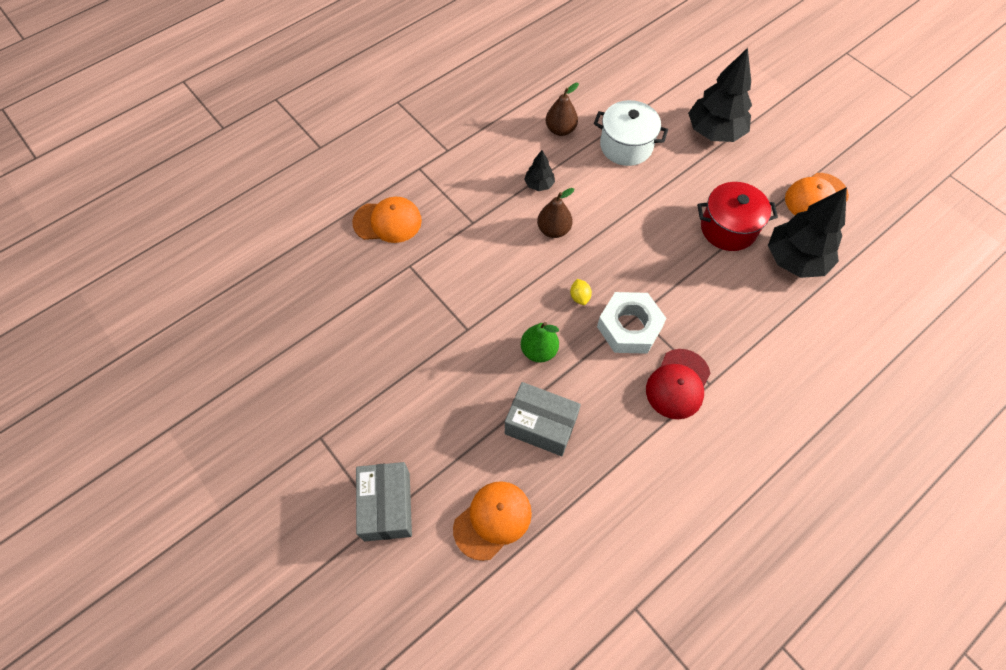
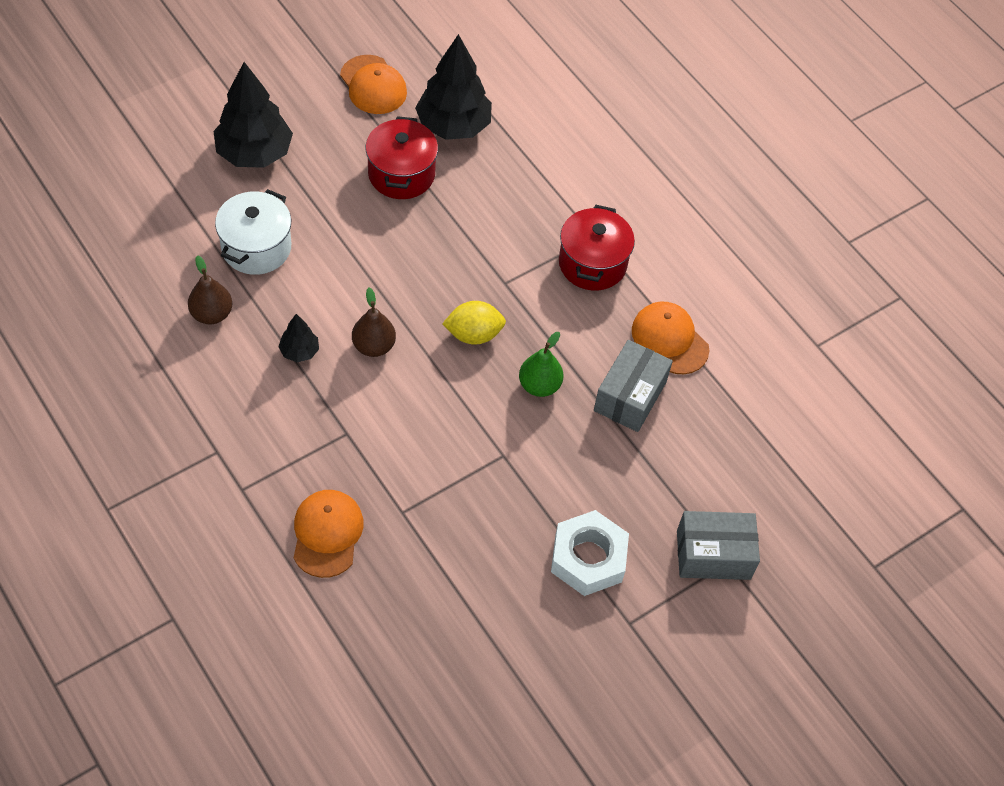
camera: 90 degrees left, 5 degrees down
(492, 520) = (731, 454): orange cap -> orange cap (669, 339)
(579, 297) = (473, 334): yellow lemon -> yellow lemon, size x1.76
(629, 327) = (519, 294): white nut -> white nut (588, 558)
(678, 384) = (592, 263): red cap -> red pot

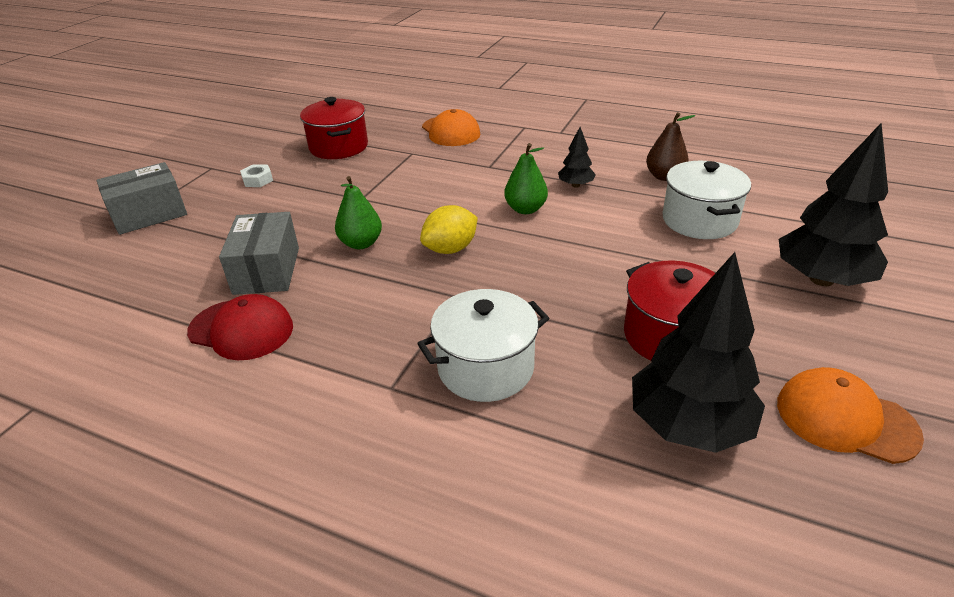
camera: 155 degrees right, 20 degrees down
(374, 346) = (525, 209): brown pear -> green pear
(530, 217) = (485, 368): none -> white pot
(588, 558) = (258, 180): white nut -> white nut, size x0.47
(592, 263) = (374, 357): red pot -> red pot (339, 147)
(669, 339) = (241, 329): orange cap -> red cap

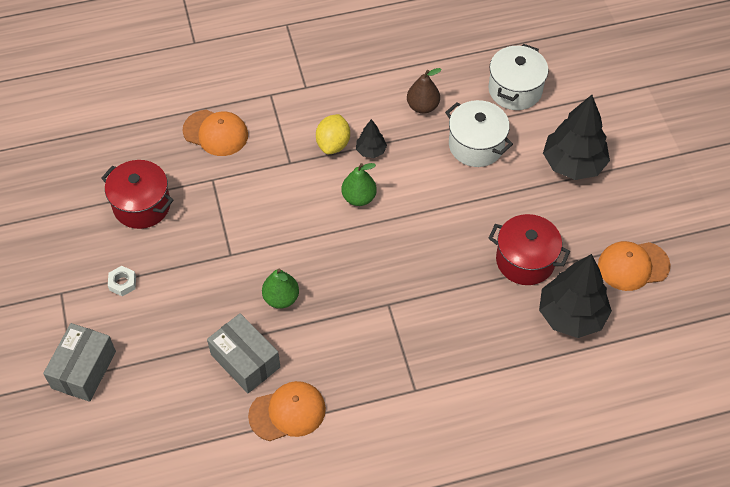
camera: 40 degrees left, 20 degrees up
(241, 329) = (287, 412): red cap -> orange cap
(450, 249) = (345, 267): yellow lemon -> yellow lemon (333, 144)
(485, 368) = (451, 345): white pot -> white pot (515, 90)

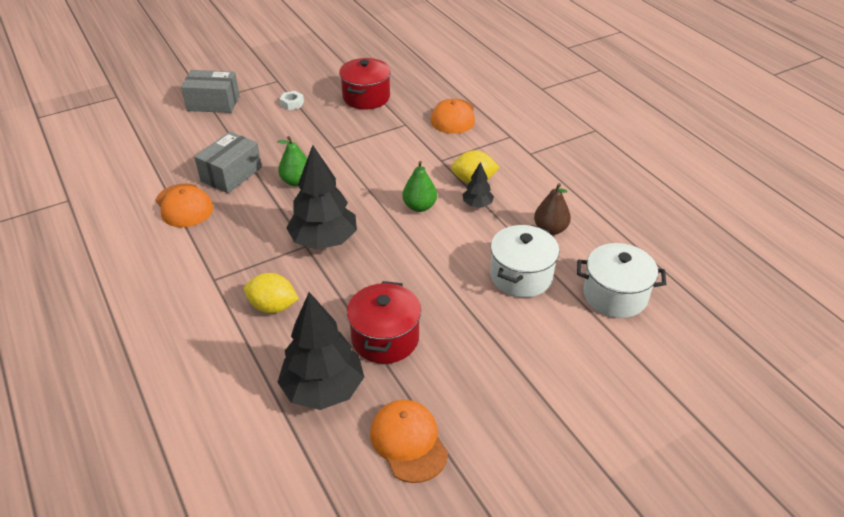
camera: 75 degrees right, 15 degrees down
(466, 342) = (273, 306): none -> yellow lemon
(573, 164) = (536, 362): black tree -> black tree (324, 241)

